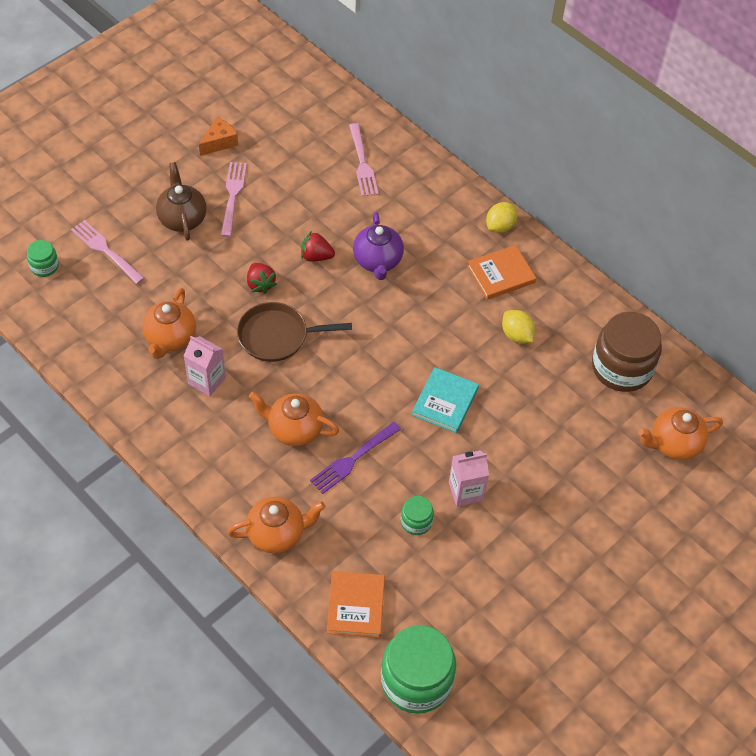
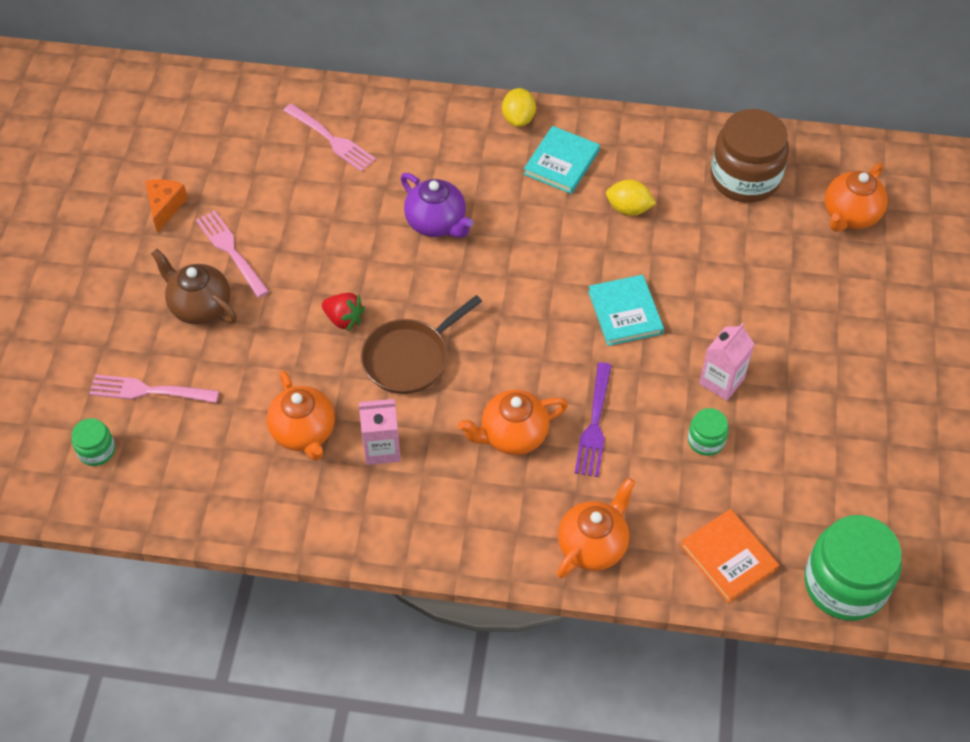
camera: 35 degrees left, 0 degrees up
(316, 256) = (373, 257): red strawberry -> none
(501, 274) = (561, 162): orange book -> turquoise book

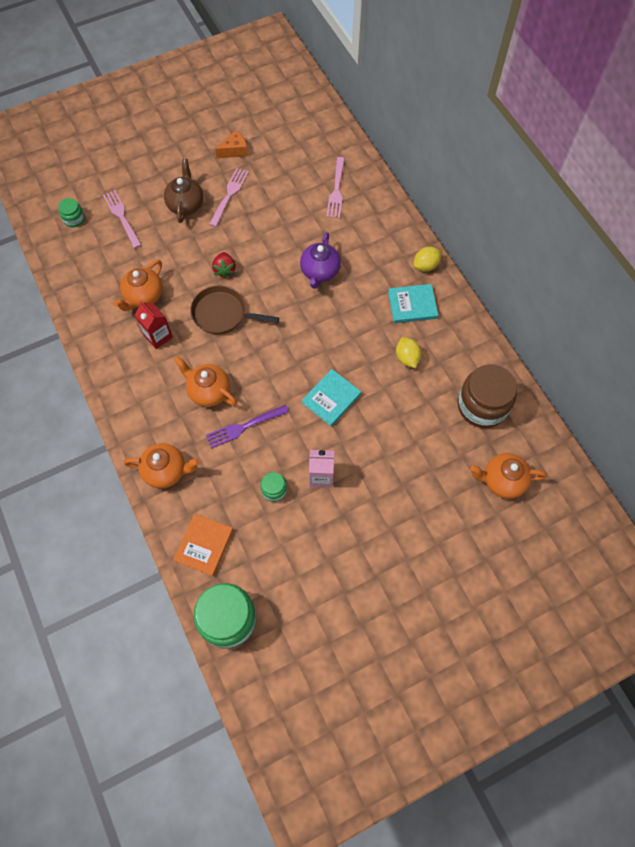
camera: 55 degrees right, 10 degrees up
(382, 448) = (158, 336): pink carton -> red carton

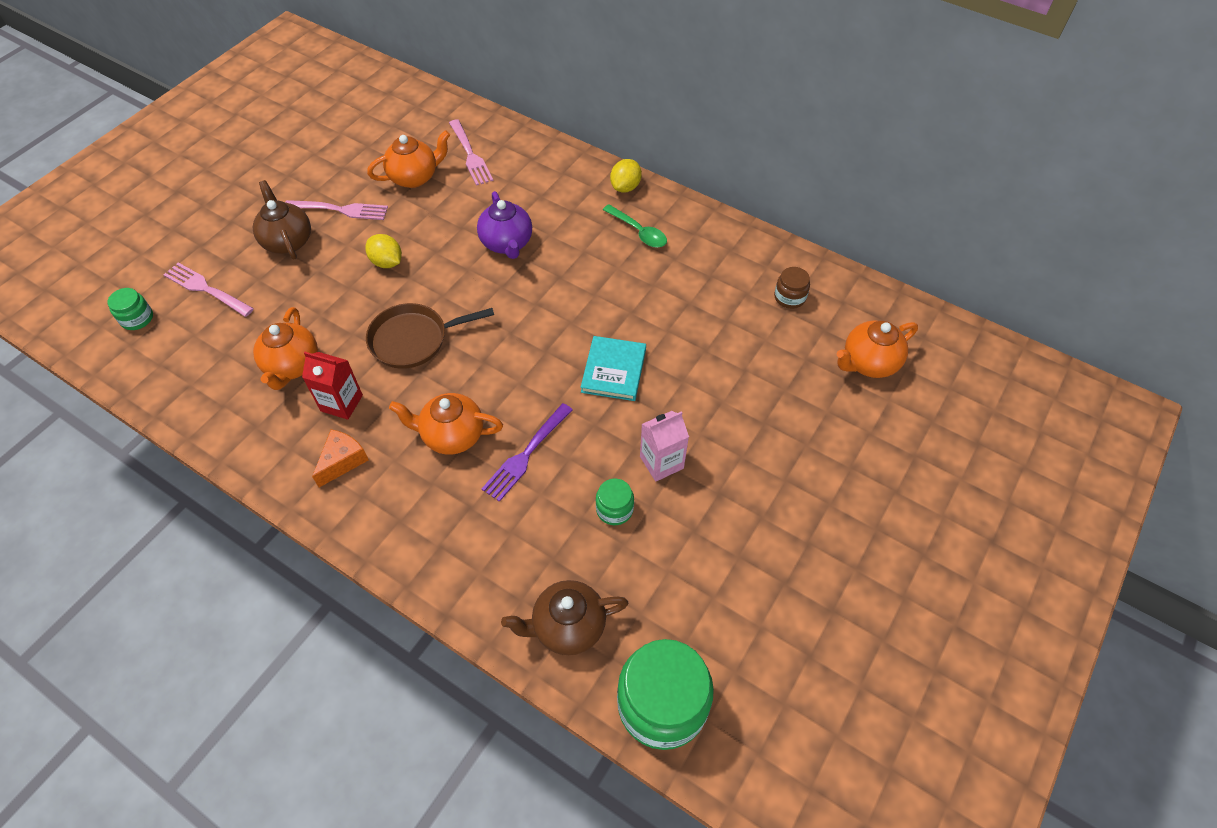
camera: 30 degrees left, 10 degrees down
(166, 471) = (455, 560): orange teapot -> orange teapot (414, 177)
(204, 545) = (567, 626): orange book -> brown teapot
(225, 270) = (385, 290): red strawberry -> none
(229, 195) = (339, 210): pink fork -> pink fork turned 105 degrees clockwise
(234, 150) = (316, 162): orange cheese -> orange cheese (342, 461)
(407, 358) = (671, 287): yellow lemon -> yellow lemon (387, 262)
(412, 305) = (638, 232): turquoise book -> green spoon
(482, 406) = (789, 297): brown jar -> brown jar, size x0.47

